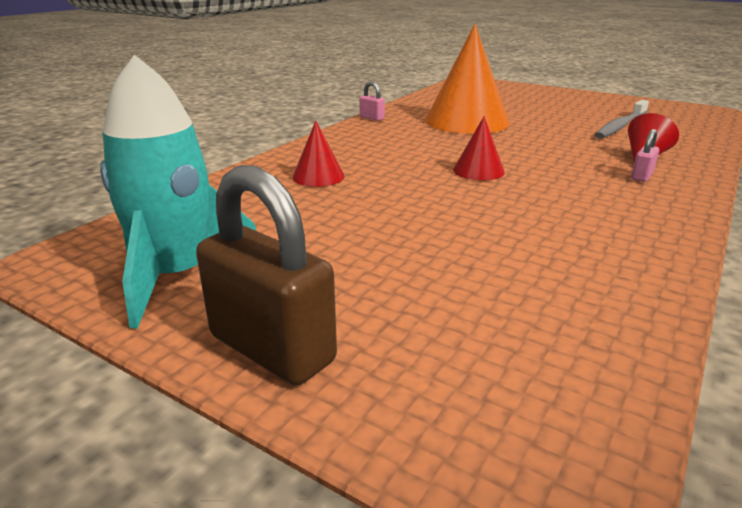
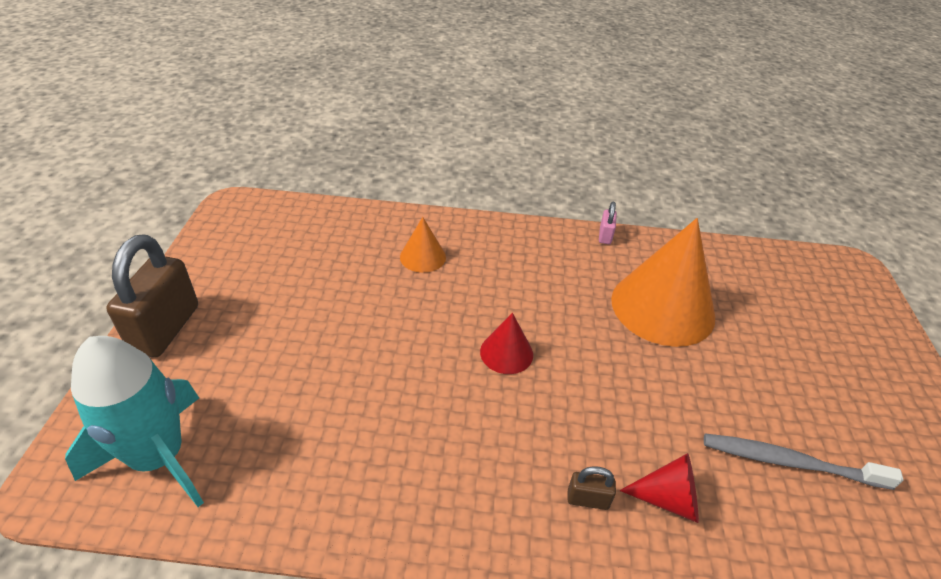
camera: 60 degrees right, 15 degrees up
(177, 276) = (233, 258): turquoise rocket -> turquoise rocket (159, 457)
(318, 176) = (423, 257): red cone -> orange cone
(641, 176) = (587, 499): pink padlock -> brown padlock

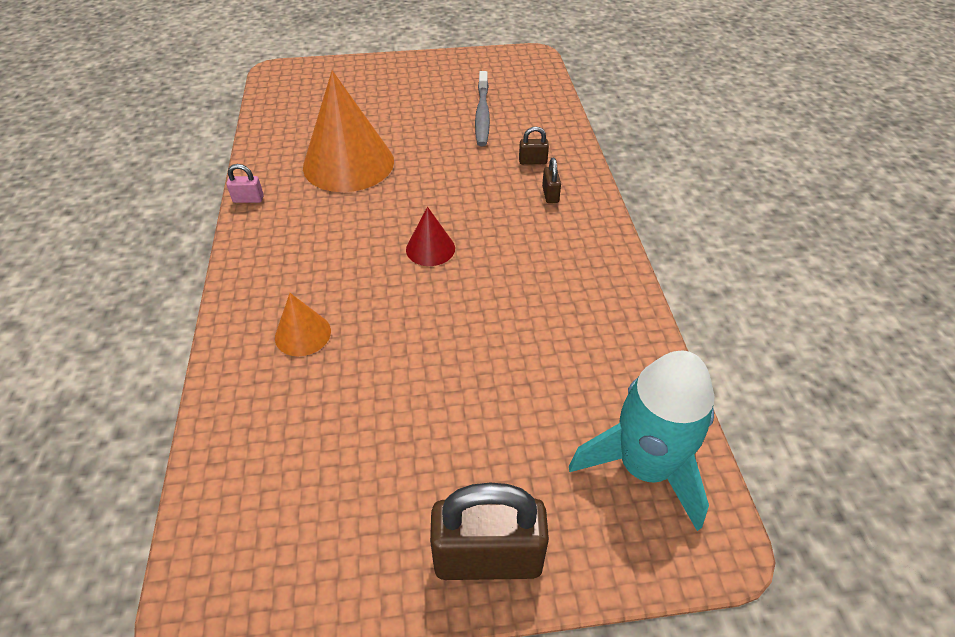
camera: 100 degrees left, 5 degrees up
(668, 499) = (532, 161): red cone -> brown padlock

